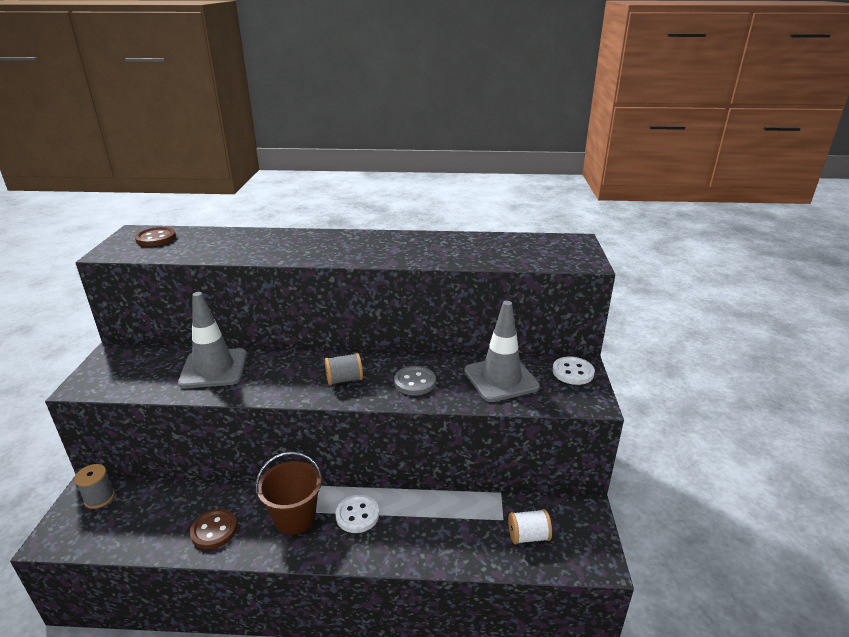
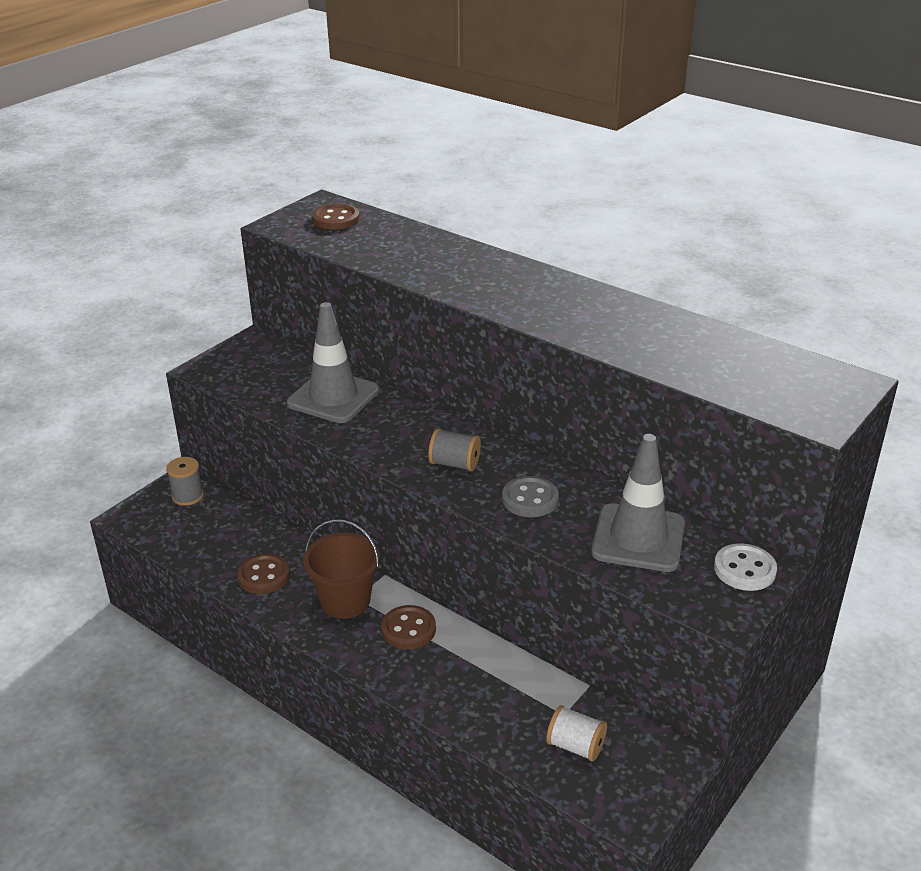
camera: 35 degrees right, 5 degrees up
(357, 515) = (408, 629): white button -> brown button

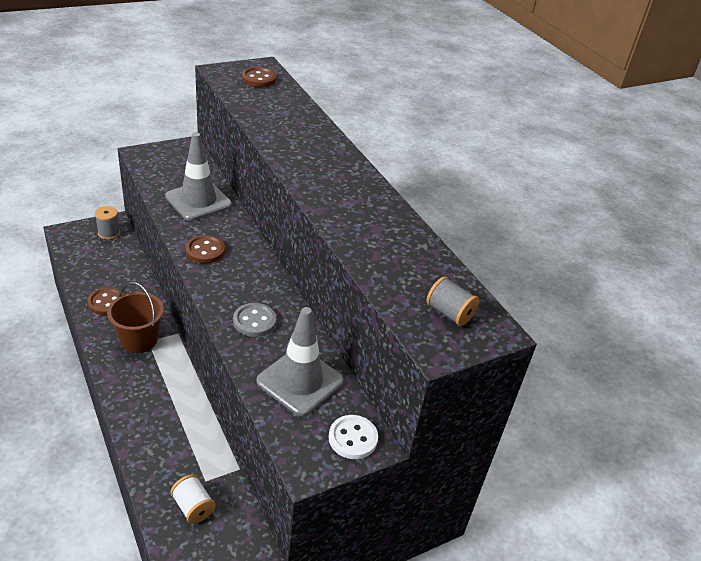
camera: 20 degrees right, 5 degrees up
(408, 629) = (160, 376): brown button -> brown button (205, 251)
(455, 464) = (230, 276): grey spool -> grey spool (449, 313)

